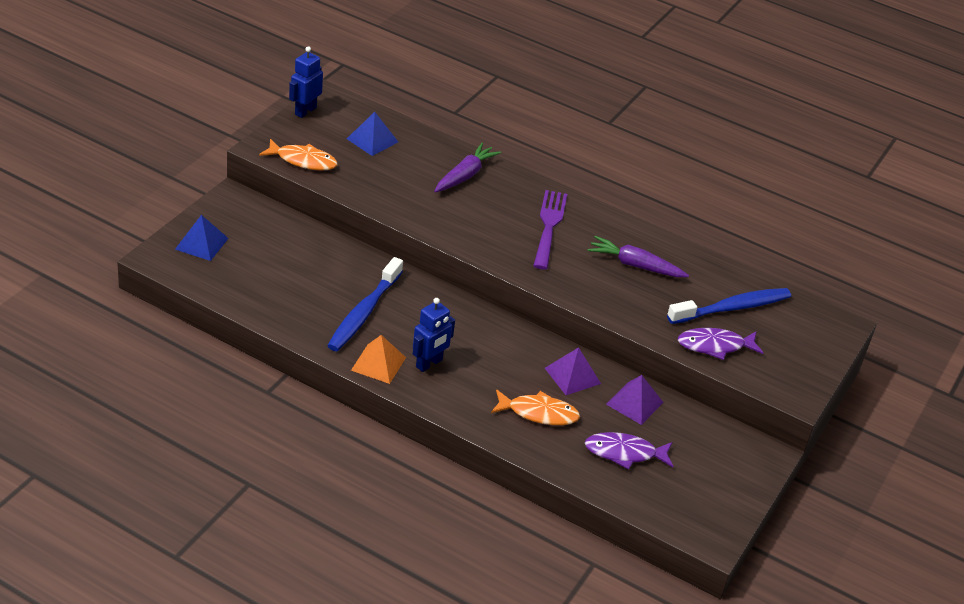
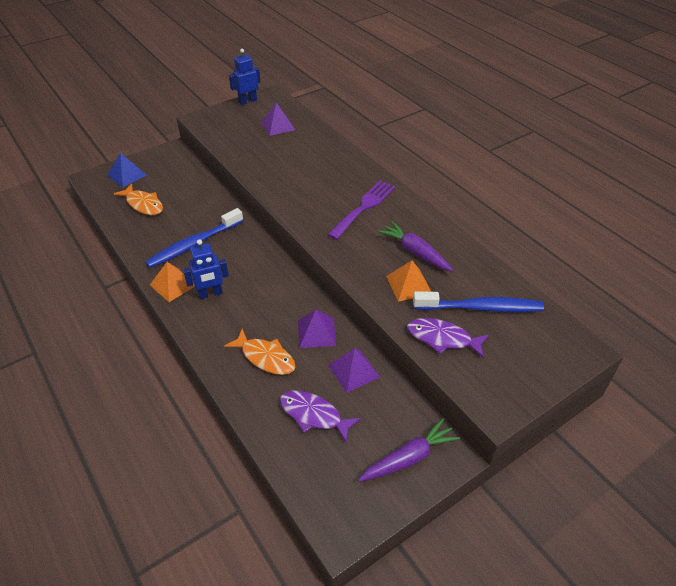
camera: 30 degrees right, 5 degrees up
(303, 161) = (219, 131): orange fish -> orange fish (143, 204)
(372, 140) = (278, 126): blue pyramid -> purple pyramid
(465, 175) = (326, 159): purple carrot -> purple carrot (409, 458)
(651, 301) = (409, 285): none -> orange pyramid

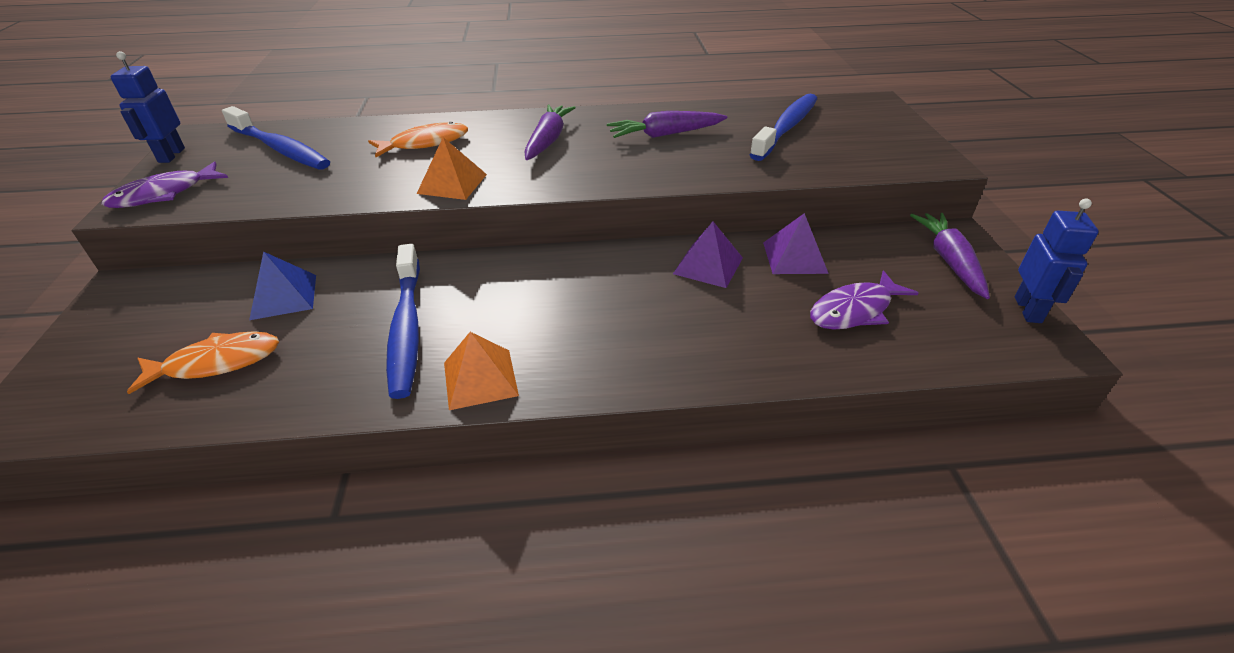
camera: 60 degrees left, 5 degrees down
(127, 175) = (92, 364): blue pyramid -> blue pyramid (284, 296)
(210, 294) = (545, 341): blue robot -> blue robot (1028, 310)
(265, 357) = (724, 322): orange fish -> orange fish (425, 143)
(278, 126) = (280, 149): purple pyramid -> blue toothbrush
(364, 207) = (548, 140): purple fork -> purple carrot
(409, 285) = (717, 153): orange pyramid -> orange pyramid (452, 183)
(442, 338) = (819, 159): purple fish -> purple fish (164, 194)

